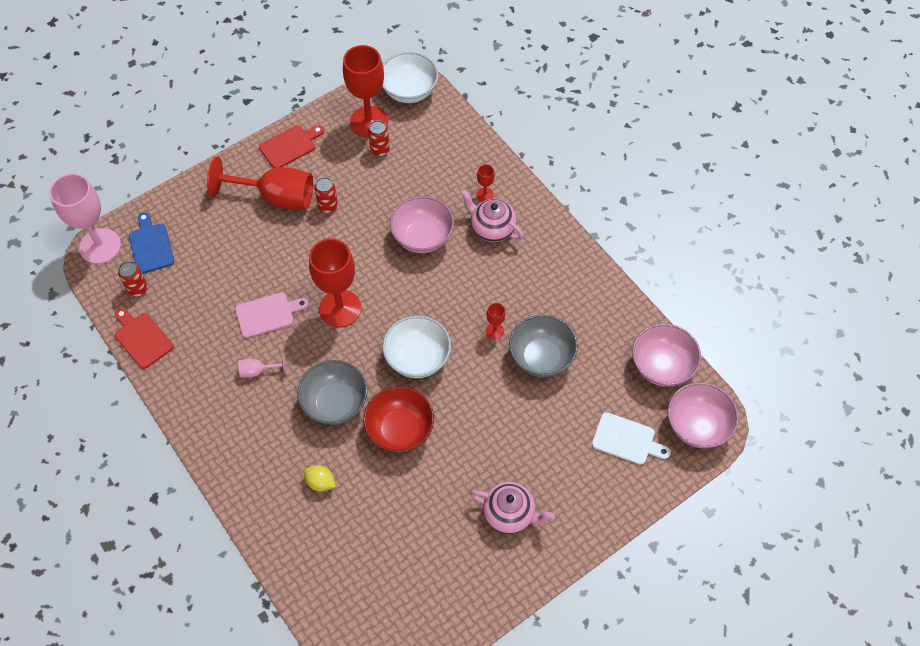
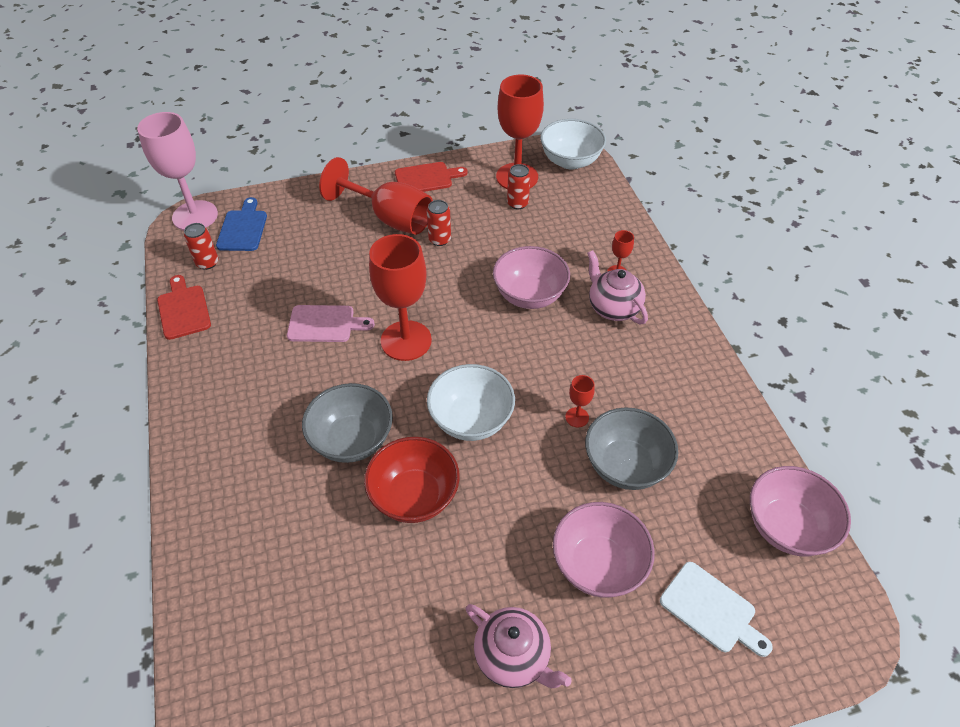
camera: 20 degrees right, 10 degrees down
(258, 371) = (284, 378): pink goblet -> none
(320, 482) = (290, 527): yellow lemon -> none
(697, 426) = (821, 625): pink bowl -> pink bowl (598, 564)

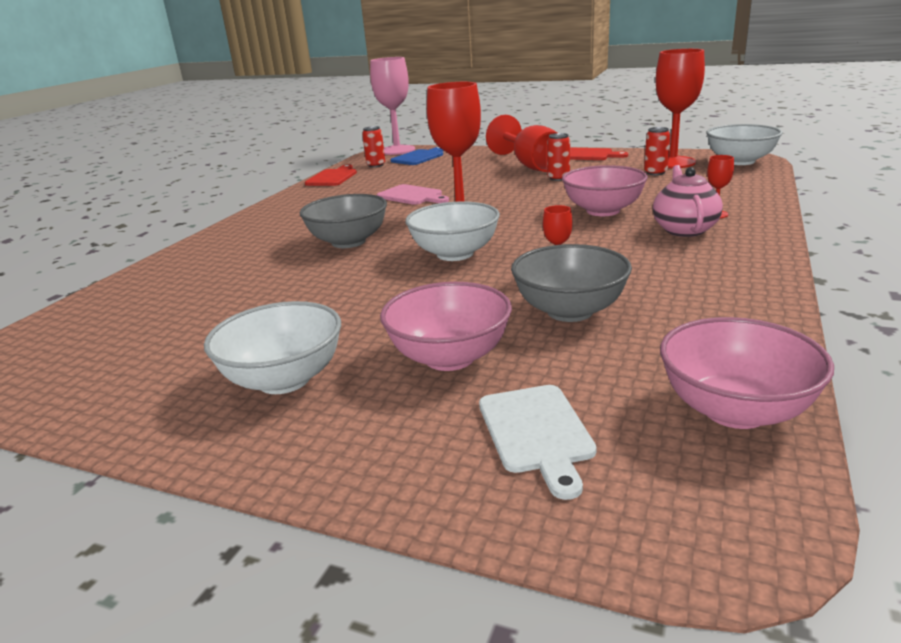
camera: 40 degrees right, 25 degrees down
(414, 496) = (349, 276): red bowl -> none
(513, 657) = (284, 379): pink teapot -> white bowl

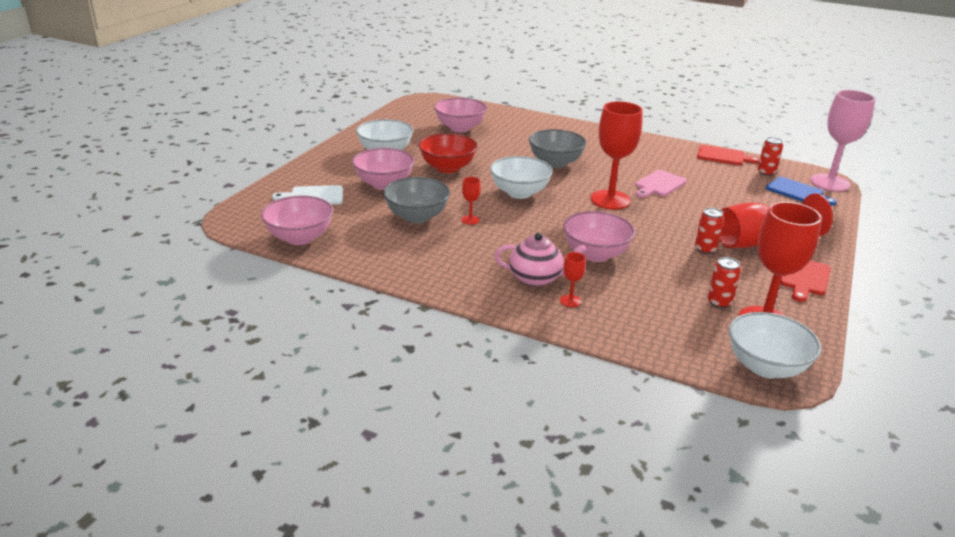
camera: 90 degrees right, 5 degrees up
(175, 318) = (460, 128): none -> pink bowl
(367, 309) = (447, 168): none -> red bowl

